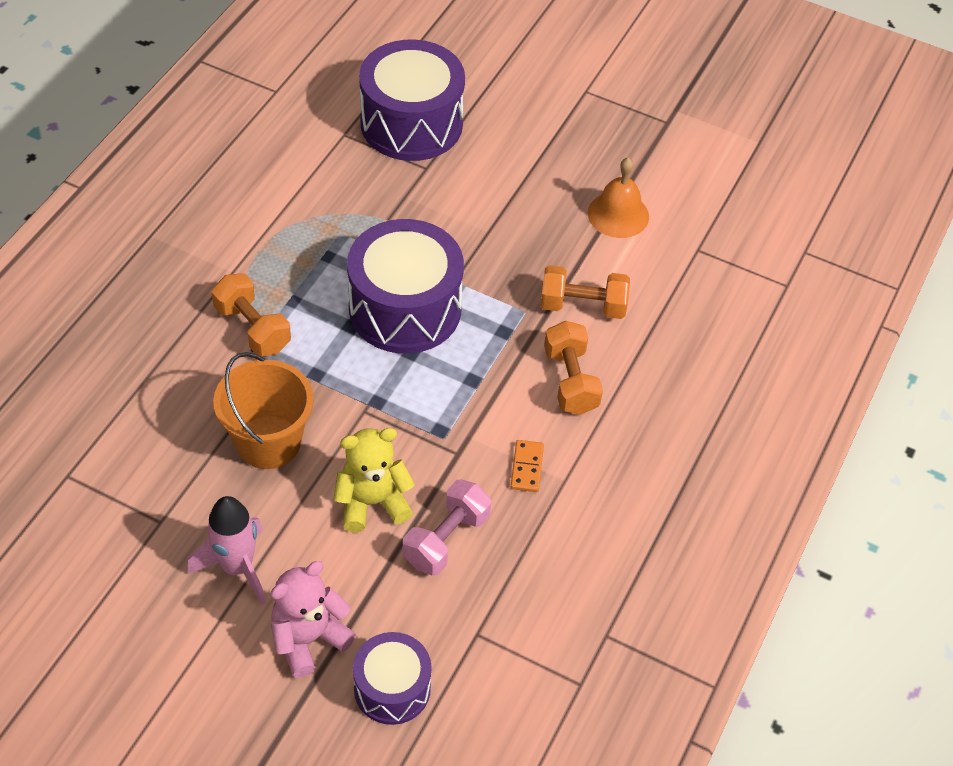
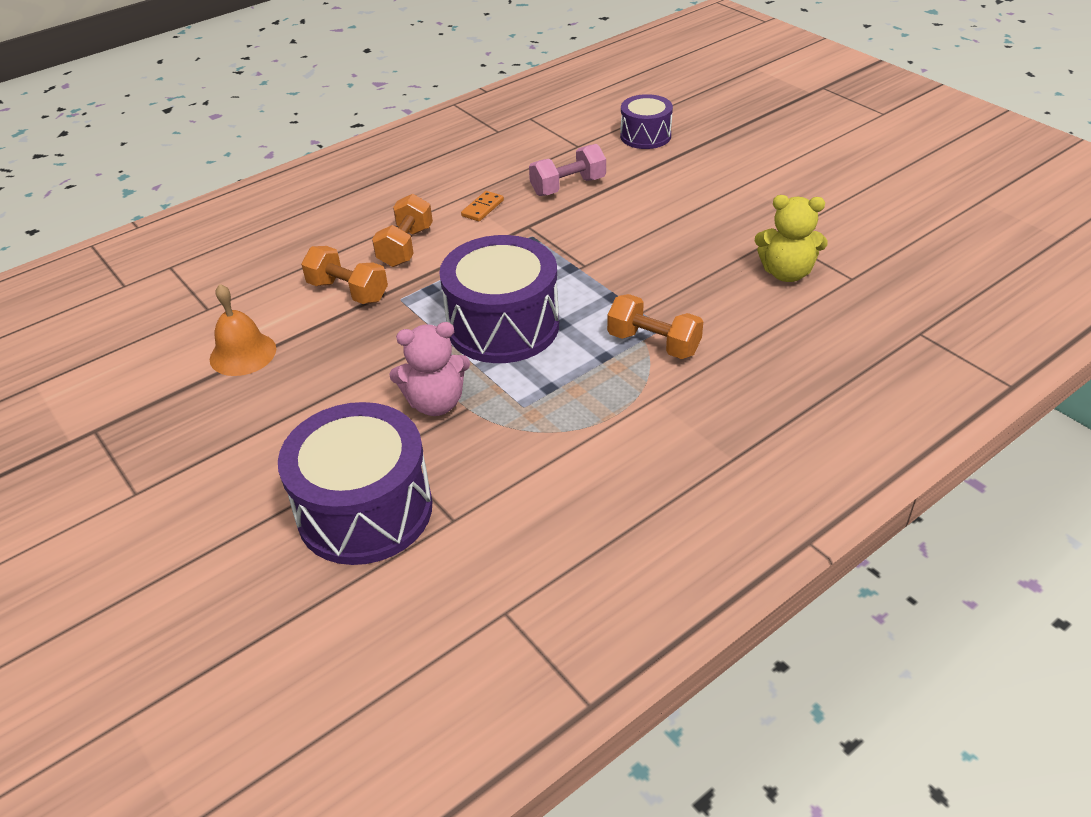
camera: 150 degrees left, 10 degrees down
(237, 567) = (726, 202): pink rocket -> none
(253, 328) = (653, 344): orange dumbbell -> orange dumbbell turned 45 degrees counterclockwise
(268, 442) = (673, 263): orange bucket -> none
(308, 639) = (689, 163): pink teddy bear -> pink teddy bear (436, 403)
(372, 502) = (609, 214): yellow teddy bear -> yellow teddy bear (786, 273)

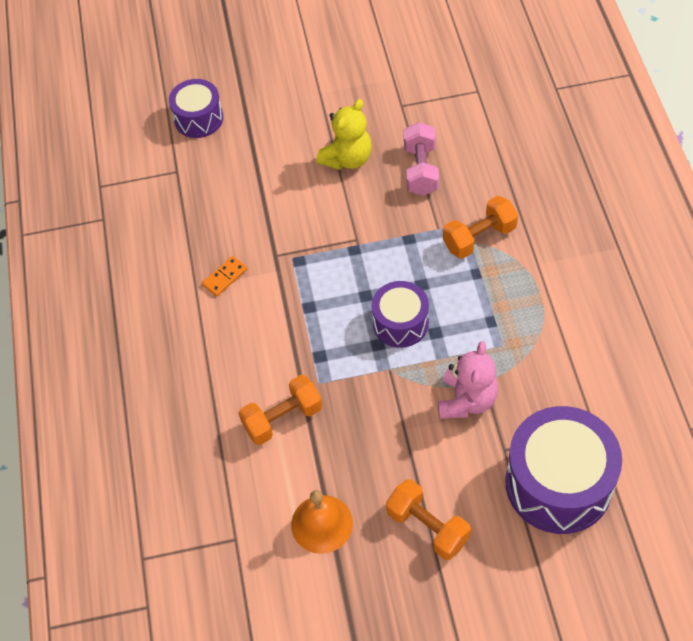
camera: 60 degrees left, 15 degrees up
(406, 247) = (244, 354): orange dumbbell -> orange dumbbell (427, 527)
(482, 208) = (225, 277): orange domino -> orange domino turned 75 degrees clockwise
(503, 326) = (400, 323): purple drum -> purple drum, size x0.57
(568, 186) = (236, 204): pink dumbbell -> pink dumbbell (421, 170)
(786, 273) = (448, 123): yellow teddy bear -> yellow teddy bear (347, 158)

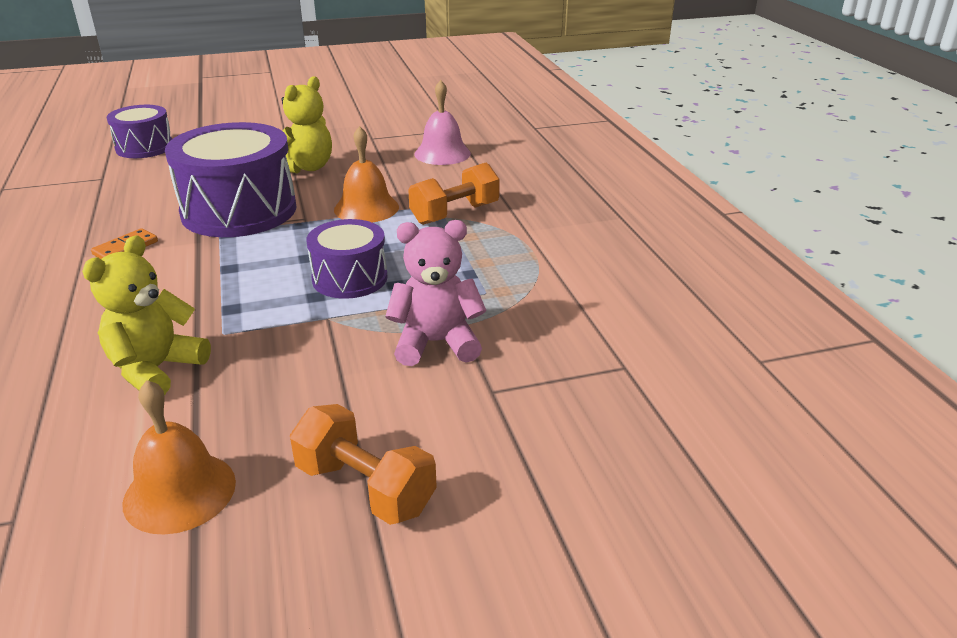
camera: 10 degrees left, 25 degrees down
(282, 418) = (156, 369): orange dumbbell -> yellow teddy bear
(405, 226) = (366, 208): none -> orange bell
(421, 170) = (389, 173): pink dumbbell -> none
(466, 400) = (436, 343): pink teddy bear -> pink teddy bear turned 105 degrees counterclockwise
(467, 137) = (442, 153): none -> pink bell
(558, 483) = (579, 425): purple drum -> purple drum (239, 210)

